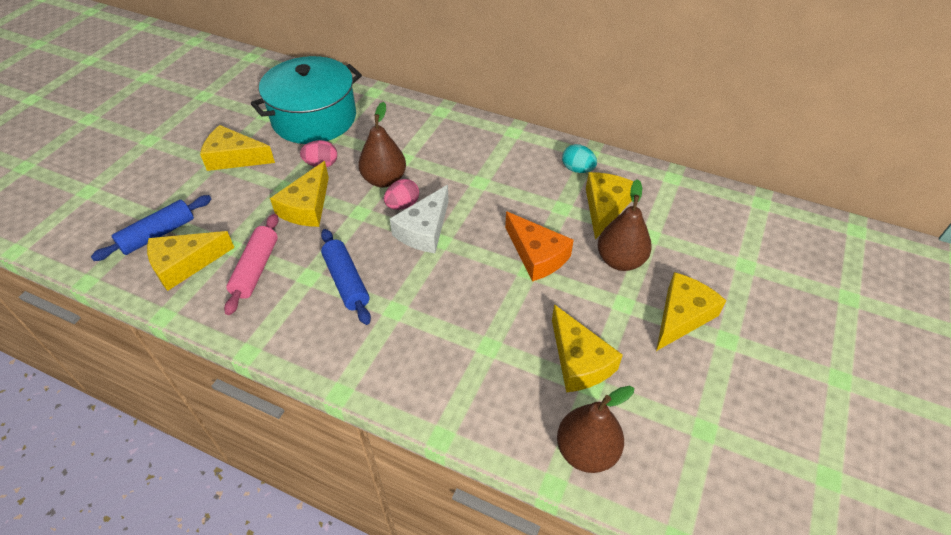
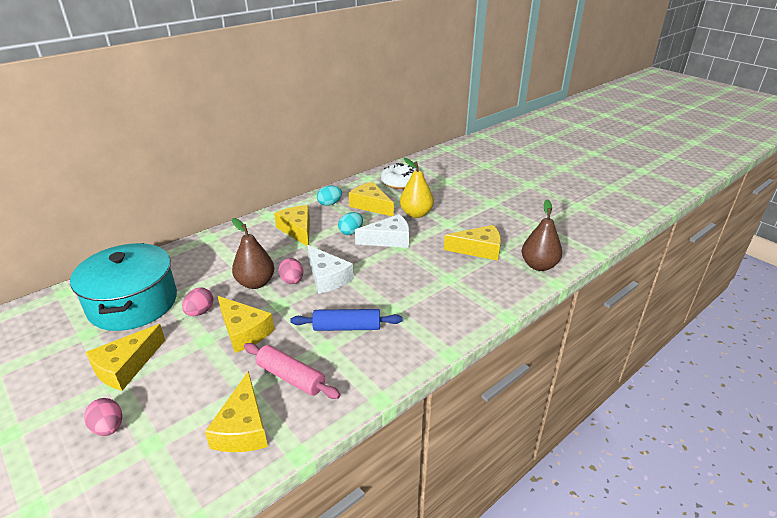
camera: 65 degrees left, 15 degrees down
(158, 234) = (180, 445): blue rolling pin -> none
(166, 185) = (108, 428): none -> pink egg
(528, 213) = (351, 232): none -> turquoise egg
(537, 255) = (389, 239): orange cheese -> white cheese
(620, 260) = (416, 214): brown pear -> yellow pear
(682, 316) = (468, 209): yellow cheese -> yellow cheese (297, 230)
(691, 214) = (400, 182): none -> white donut

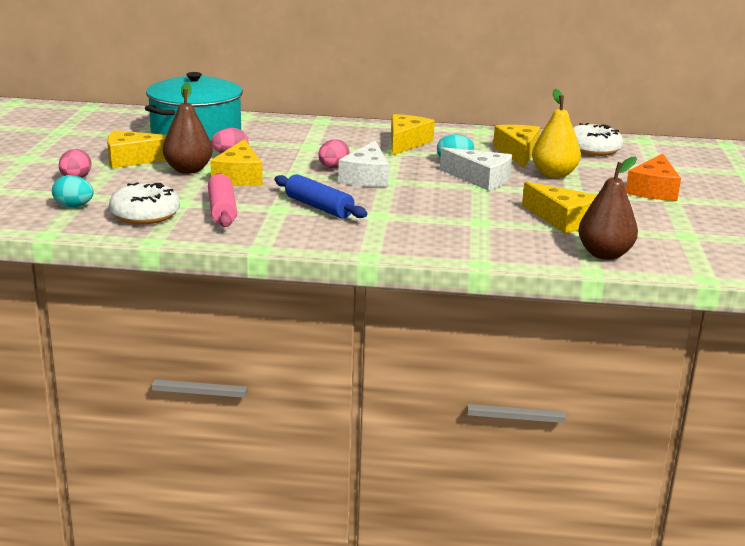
camera: 45 degrees right, 10 degrees down
(243, 427) = (145, 215): yellow cheese -> white donut
(255, 283) = (302, 157): brown pear -> brown pear (188, 170)
(329, 204) = (477, 138): turquoise egg -> turquoise egg (74, 206)
(474, 200) = (653, 190): none -> orange cheese

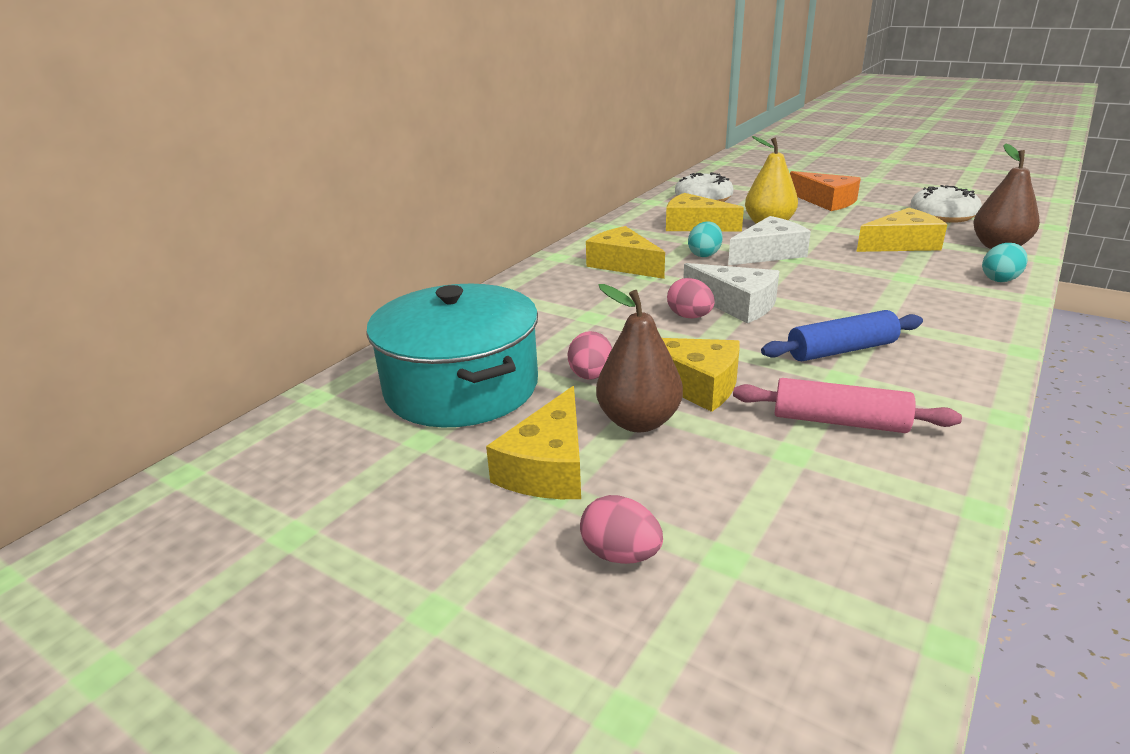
camera: 60 degrees left, 5 degrees up
(74, 206) = (786, 580): turquoise egg -> turquoise egg (1000, 279)
(145, 215) = (850, 498): white donut -> white donut (943, 215)

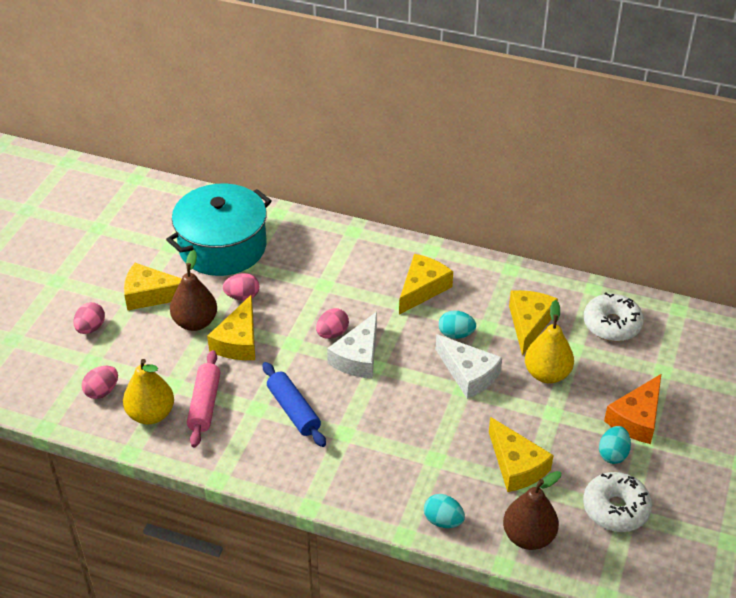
camera: 75 degrees right, 15 degrees up
(818, 542) = (102, 391): none -> pink egg
(873, 211) = (613, 454): none -> turquoise egg
(873, 479) = (151, 414): none -> yellow pear

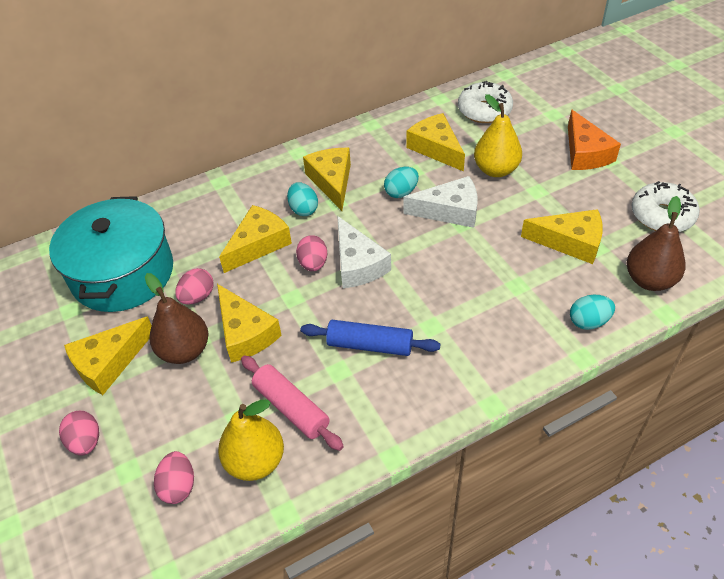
camera: 45 degrees left, 5 degrees up
(318, 293) = (258, 244): none -> yellow cheese
(613, 454) = (608, 185): turquoise egg -> turquoise egg (303, 209)

